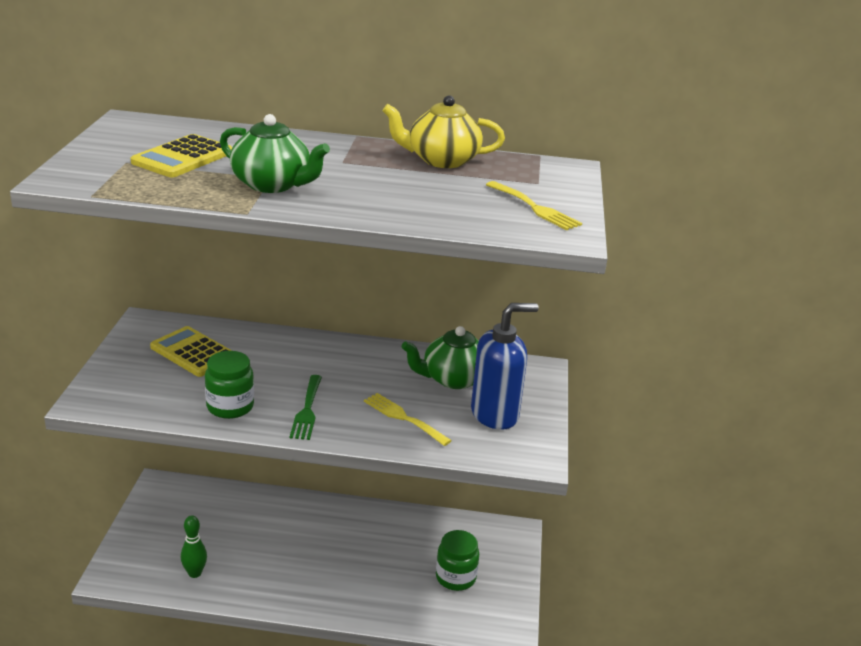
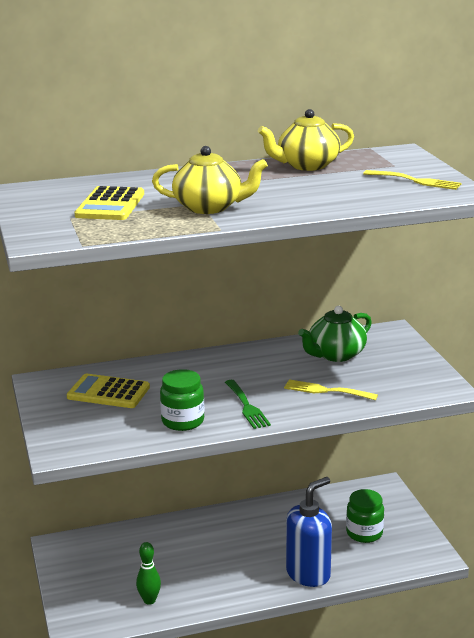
camera: 20 degrees left, 5 degrees down
(273, 185) = (209, 207): green teapot -> yellow teapot
(495, 414) = (390, 369): blue soap dispenser -> blue soap dispenser (308, 574)

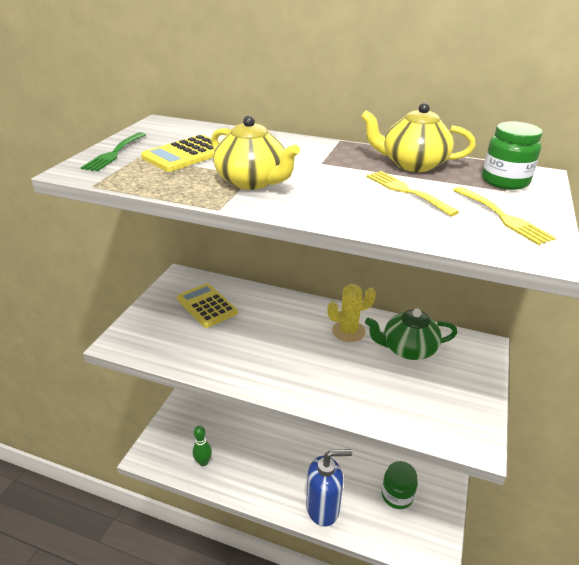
camera: 35 degrees right, 10 degrees up
(183, 421) = (222, 358): green jar -> green jar (505, 181)
(247, 406) = (282, 368): green fork -> green fork (114, 153)
(271, 361) = (348, 331): none -> yellow cactus
(326, 391) = (360, 384): yellow fork -> yellow fork (406, 191)

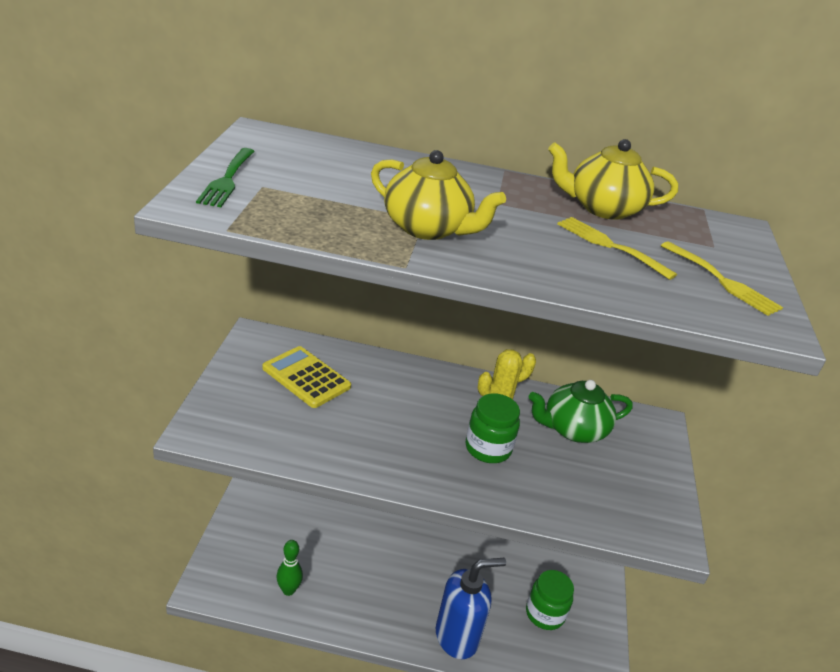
camera: 15 degrees left, 0 degrees up
(186, 154) = (324, 185): yellow calculator -> none
(505, 181) = (710, 234): green jar -> green jar (488, 448)

